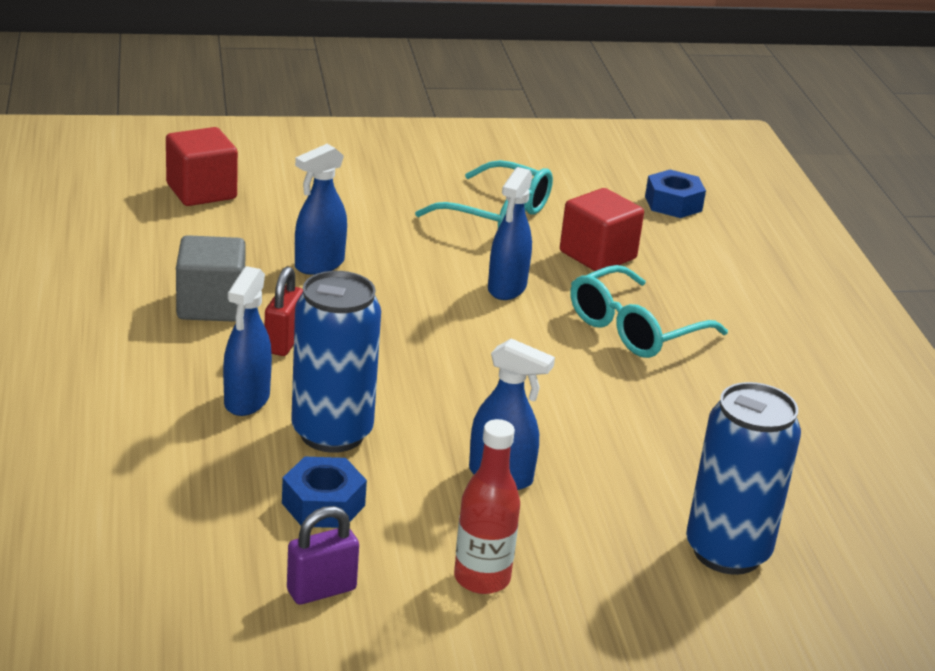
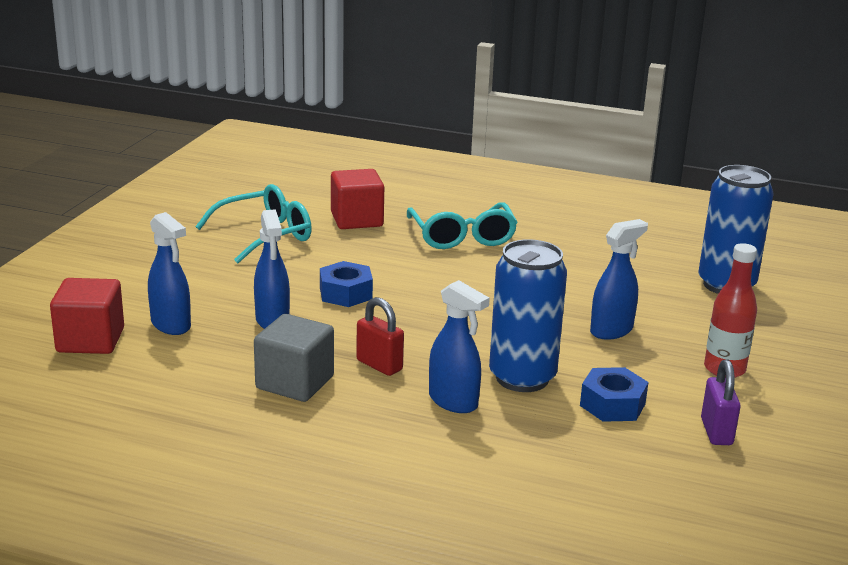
camera: 60 degrees left, 5 degrees down
(507, 288) = (373, 261): blue spray bottle -> blue spray bottle (171, 325)
(673, 203) = (311, 177): blue nut -> blue nut (346, 293)

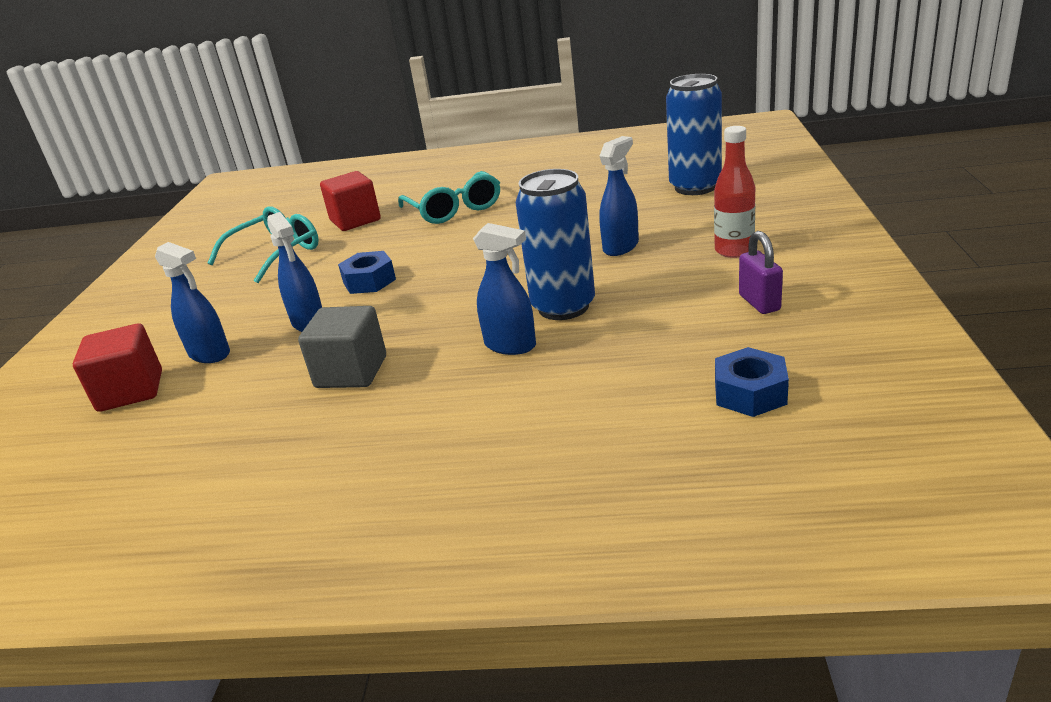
camera: 10 degrees left, 5 degrees up
(379, 365) = (426, 333): red padlock -> none
(612, 404) = (656, 306): blue nut -> blue nut (750, 393)

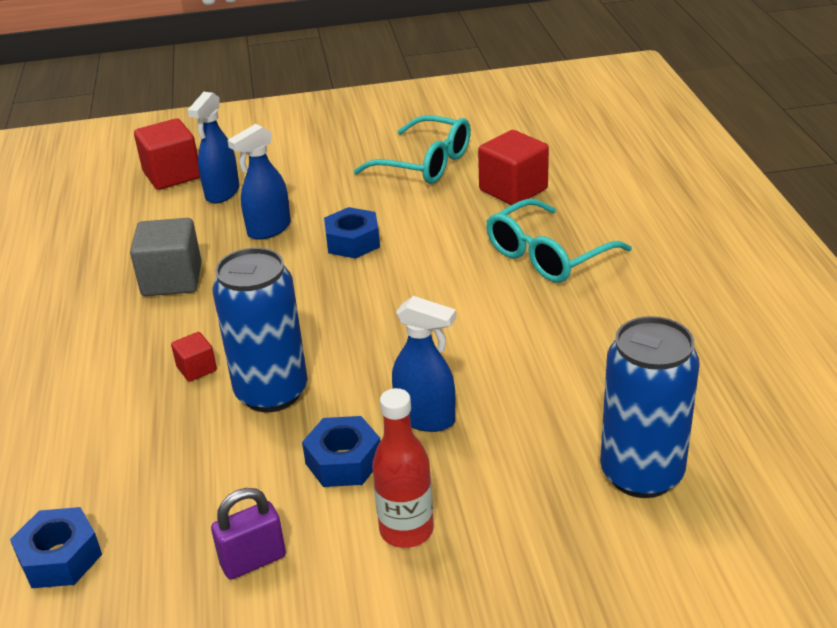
camera: 75 degrees right, 5 degrees up
(511, 345) = (196, 369): blue spray bottle -> red cube
(658, 274) = (343, 461): none -> blue nut

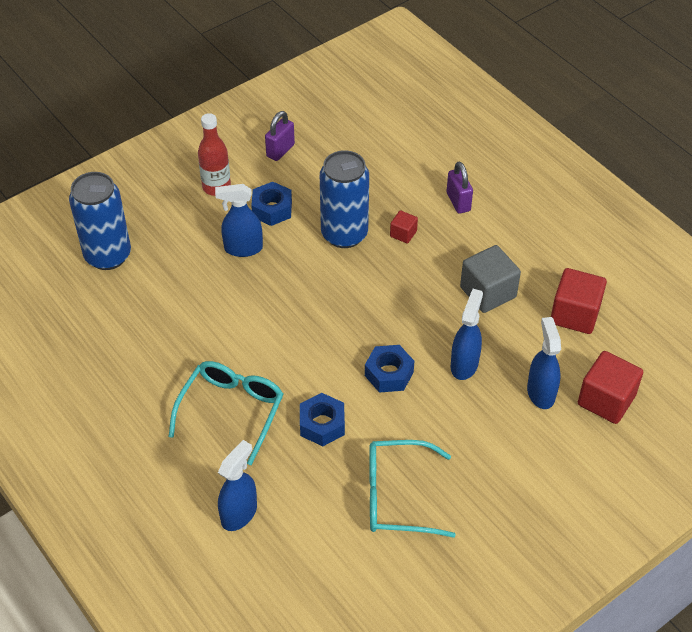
camera: 150 degrees right, 15 degrees up
(60, 557) = (371, 122): blue nut -> blue nut (322, 424)
(85, 385) = (458, 202): none -> purple padlock
(513, 190) = (297, 485): red cube -> red cube (575, 314)
(582, 185) = (239, 513): none -> blue spray bottle

